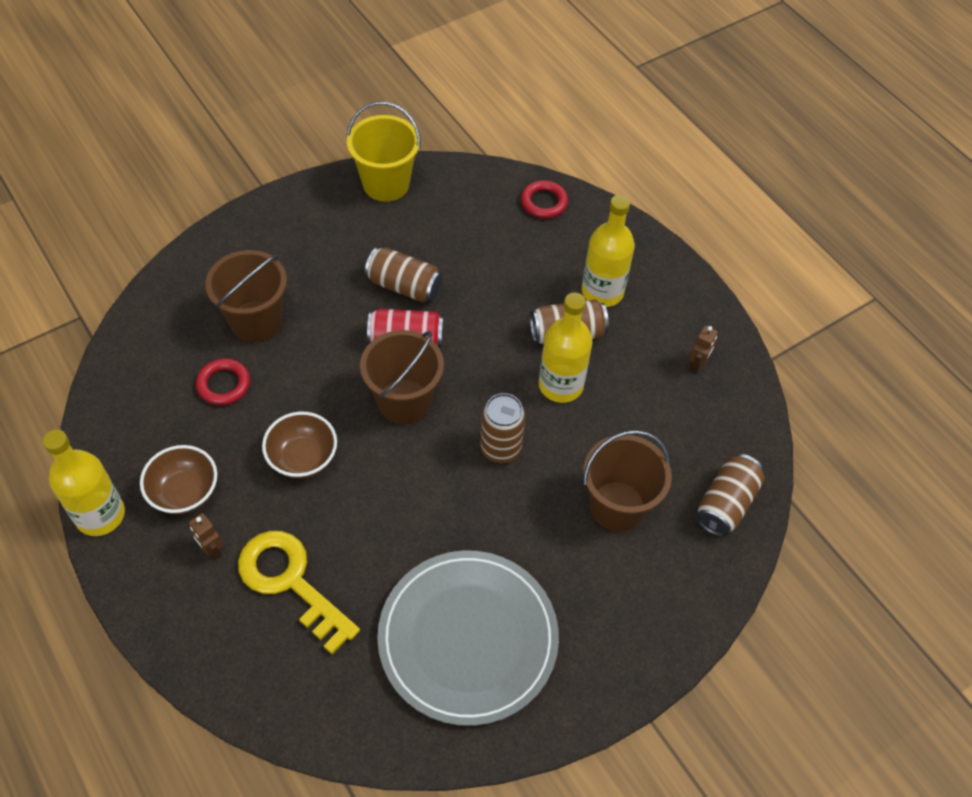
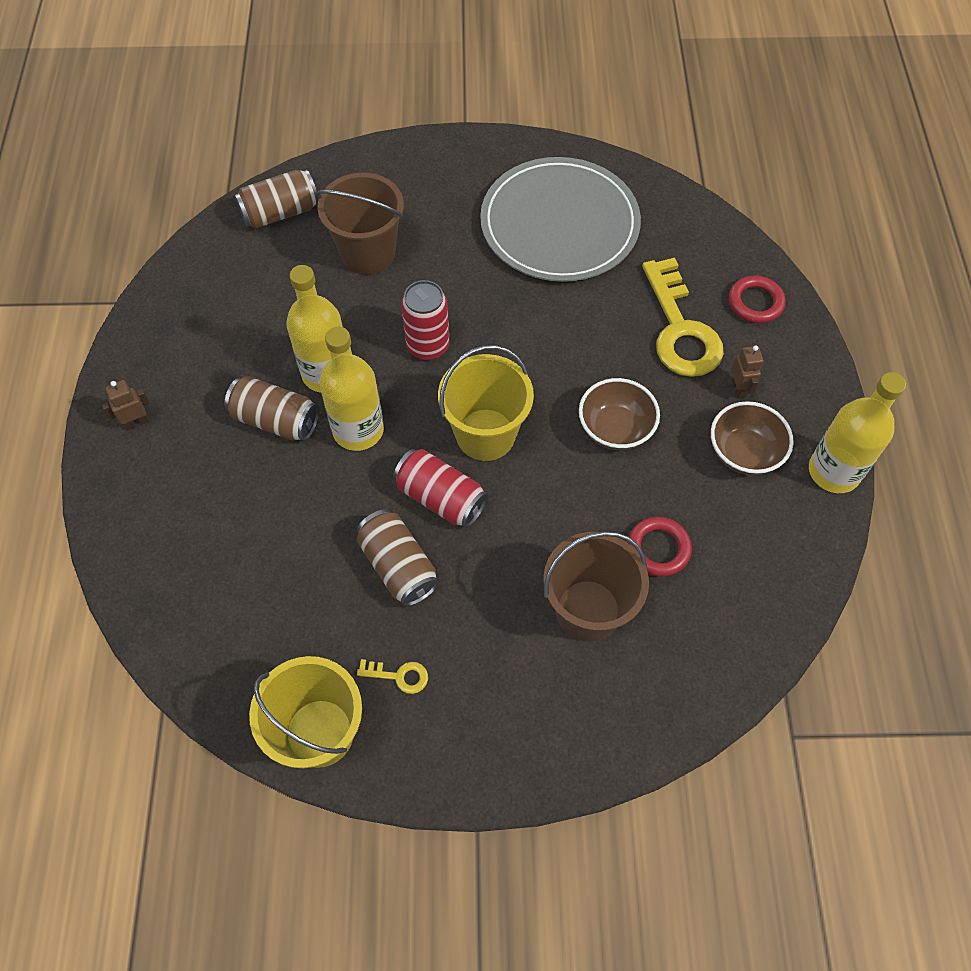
camera: 145 degrees left, 5 degrees up
(359, 230) = (399, 676): none -> yellow key
(404, 401) = (485, 434): brown bucket -> yellow bucket
(500, 448) = (428, 346): brown can -> red can
(544, 202) = (159, 592): red ring -> red ring (755, 302)
(602, 292) = (201, 445): yellow bottle -> yellow bottle (358, 430)
(697, 364) = (187, 327): brown robot -> brown robot (137, 422)

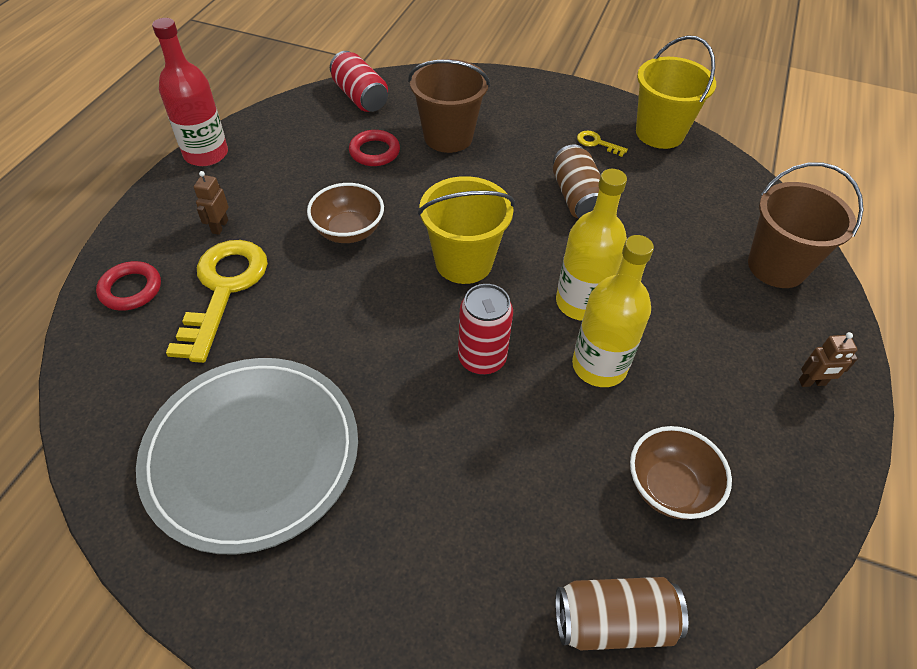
camera: 160 degrees left, 10 degrees down
(276, 420) = (661, 337): brown can -> none
(368, 253) = (508, 501): brown bucket -> brown bucket (776, 266)
(440, 498) = (525, 229): red can -> red can (360, 97)
(744, 453) = (260, 184): brown bowl -> brown bowl (669, 488)
(834, 471) = (206, 154): yellow bottle -> red bottle

